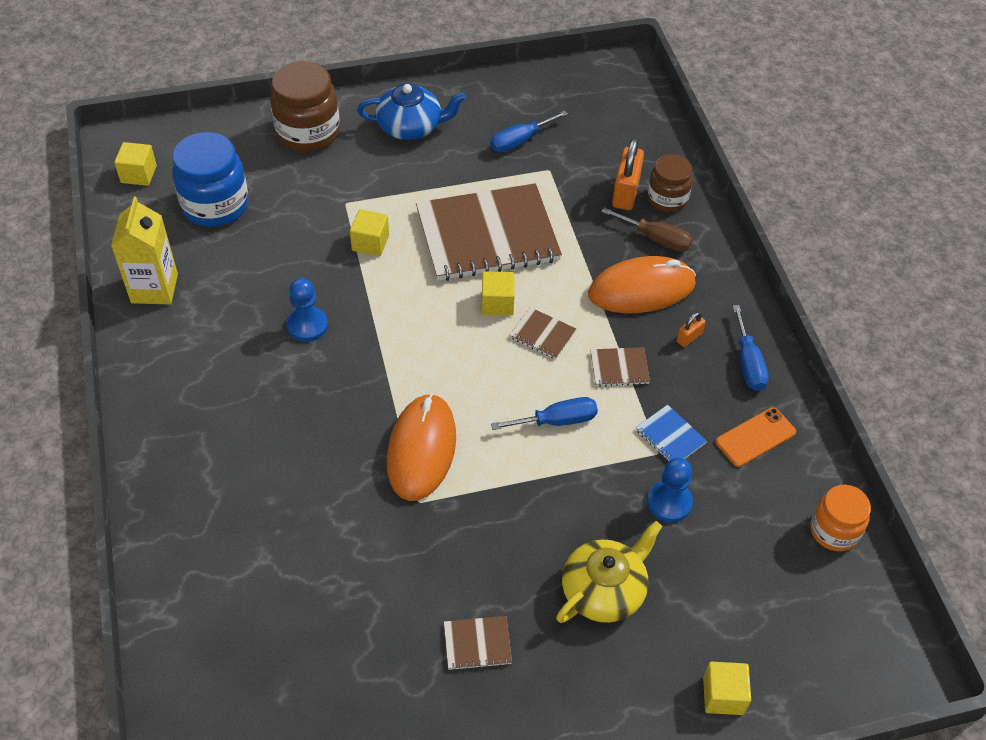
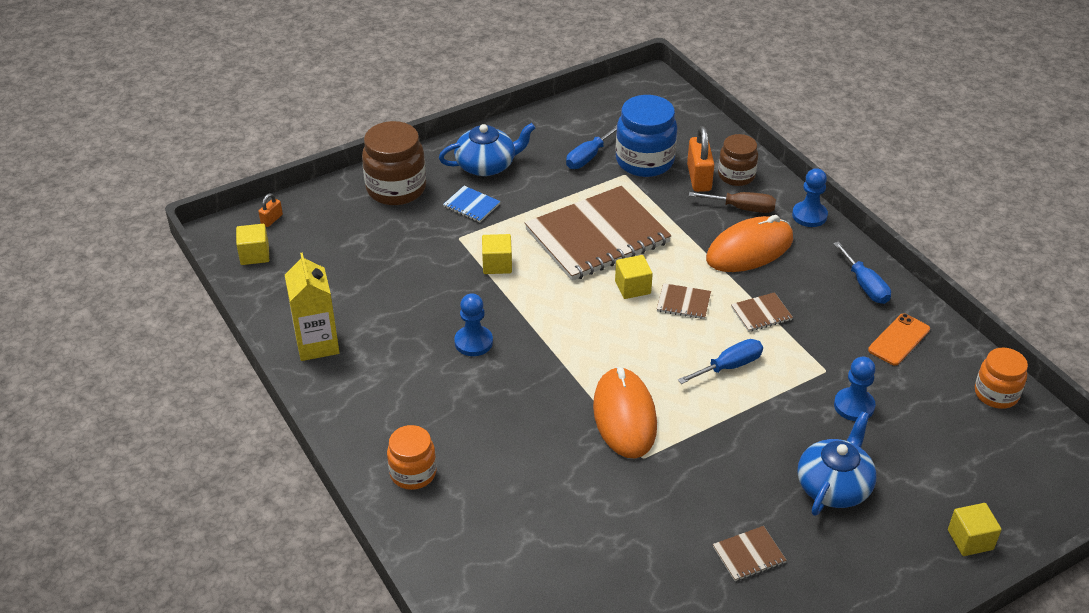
camera: 15 degrees left, 10 degrees down
(183, 456) = (413, 473): none -> orange jar
(215, 205) = (340, 264): blue jar -> blue jar (644, 161)
(604, 590) = (834, 486): yellow teapot -> blue teapot
(670, 436) = (829, 356): blue notebook -> blue notebook (471, 205)
(689, 337) = (807, 277): orange padlock -> orange padlock (271, 219)
(725, 265) = (809, 215): none -> blue pawn

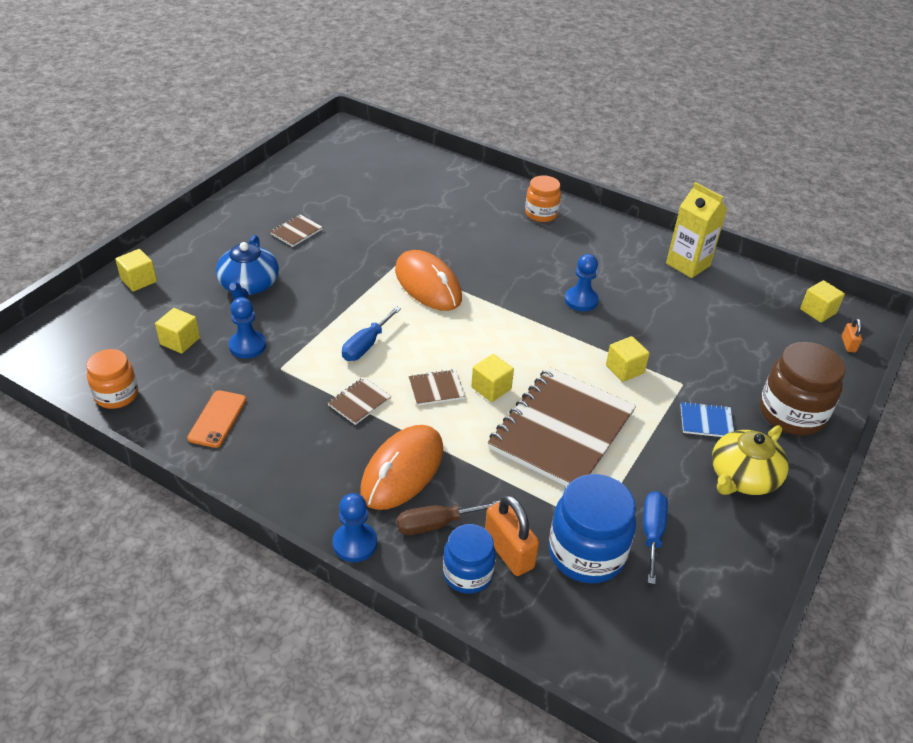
camera: 150 degrees right, 0 degrees up
(486, 165) = (742, 477): blue teapot -> yellow teapot
(736, 176) = (467, 574): brown jar -> blue jar
(865, 285) = (265, 469): blue screwdriver -> none
(926, 435) = (180, 341): none -> yellow cube

